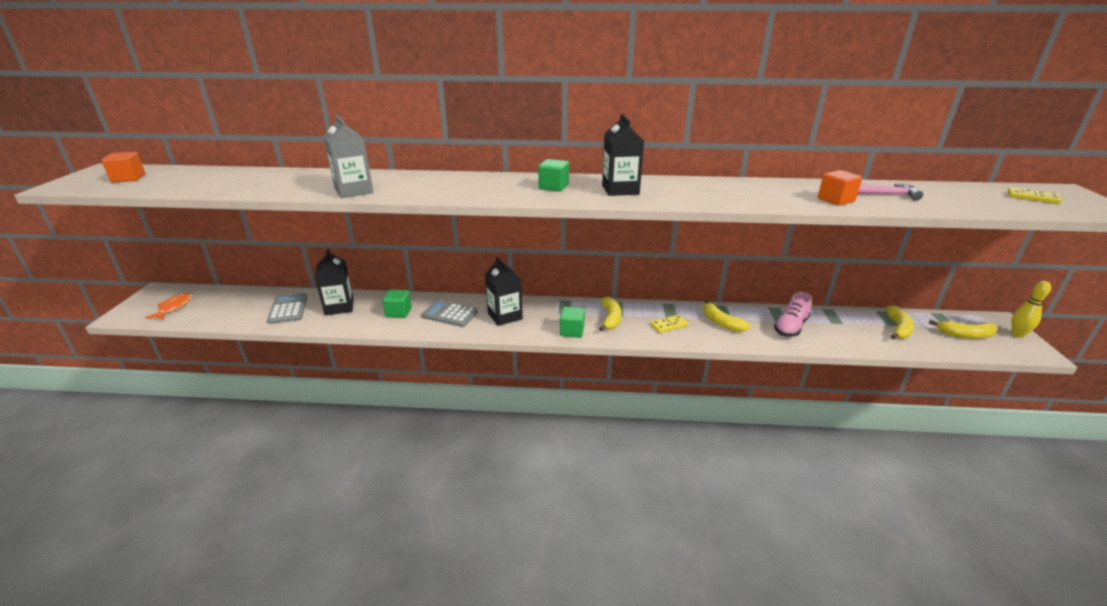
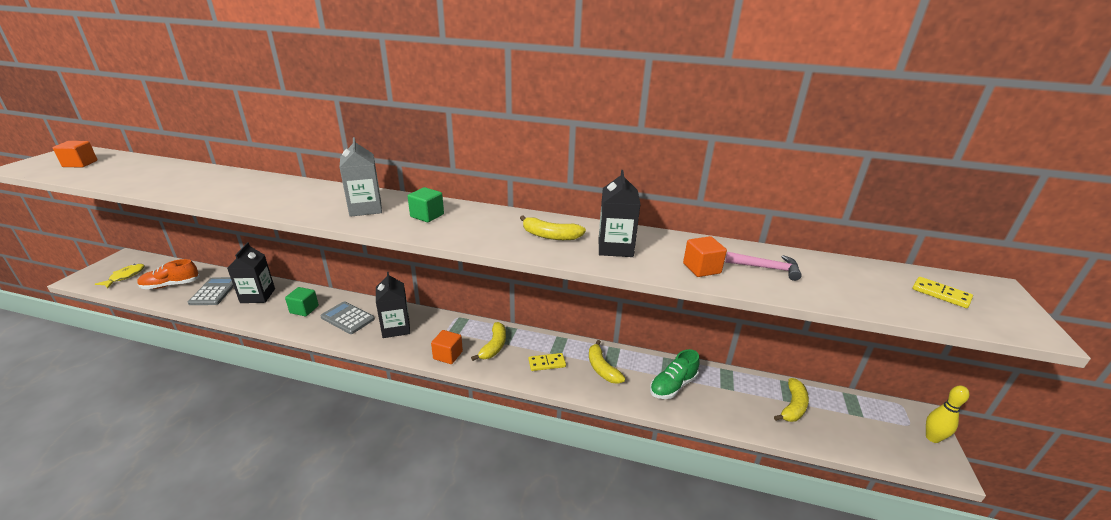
camera: 10 degrees right, 0 degrees up
(174, 307) = (125, 276): orange fish -> yellow fish
(234, 309) = (171, 285): none -> orange shoe
(354, 191) = (244, 199): grey carton -> grey carton (365, 208)
(572, 331) = (448, 355): green cube -> orange cube
(620, 190) = (488, 227): black carton -> black carton (615, 248)
(790, 327) = (673, 386): pink shoe -> green shoe
(965, 335) = (867, 428): yellow banana -> yellow banana (550, 236)

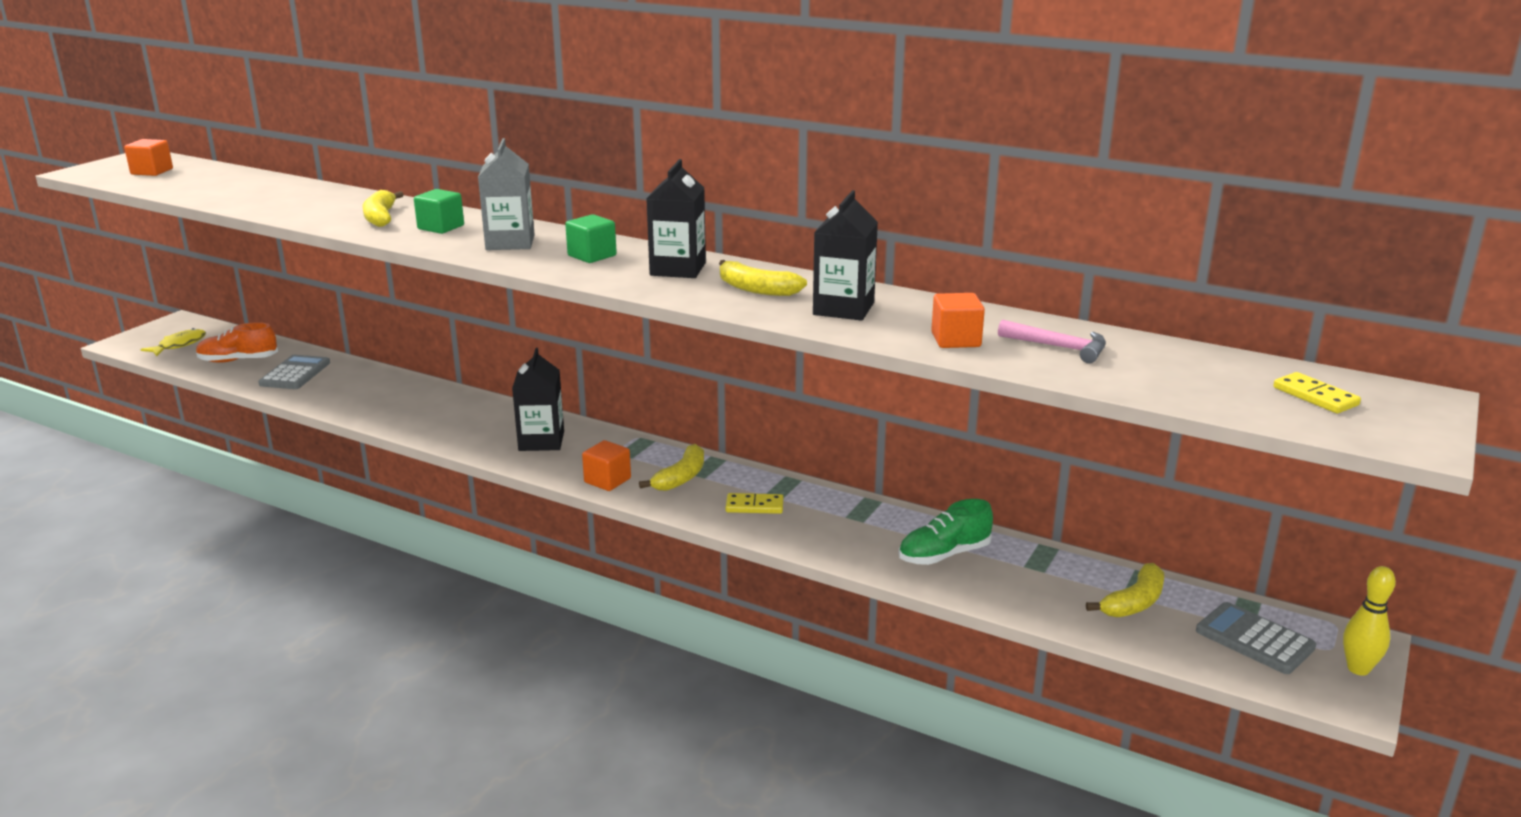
camera: 15 degrees right, 5 degrees down
(257, 296) = (353, 384): black carton -> black carton (678, 269)
(304, 309) = (415, 406): green cube -> green cube (441, 227)
(348, 318) = (475, 422): grey calculator -> grey calculator (1254, 639)
(602, 368) = (839, 522): yellow banana -> yellow banana (380, 217)

